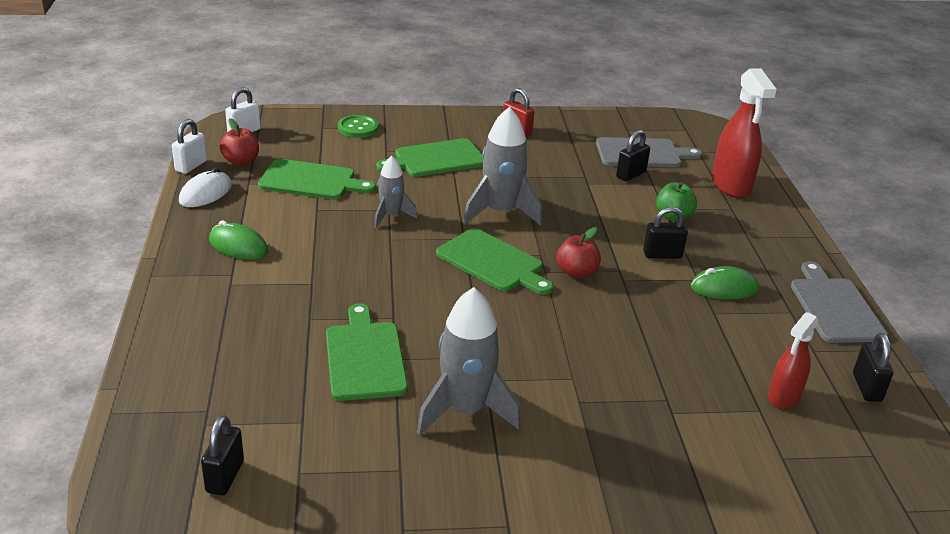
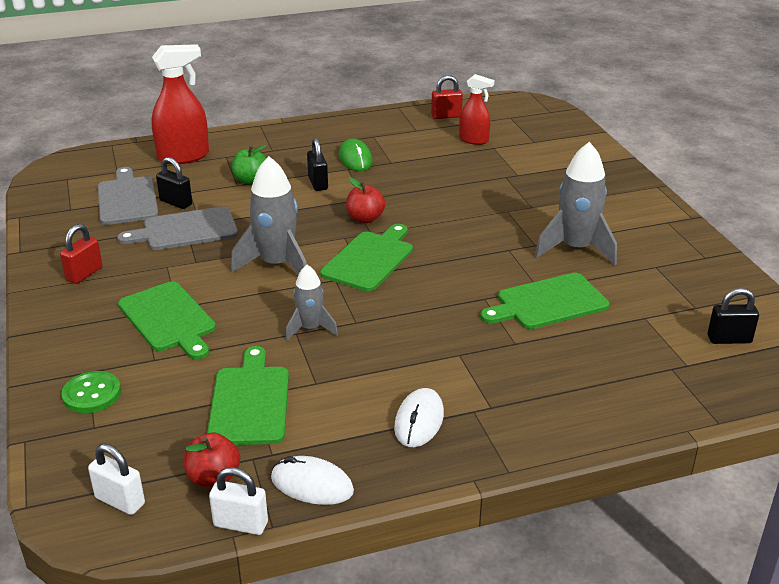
camera: 100 degrees left, 0 degrees up
(238, 246) = (419, 421): green mouse -> white mouse
(834, 307) = (359, 122): grey cutting board -> grey cutting board (186, 230)
(867, 388) = (446, 116): black padlock -> red padlock

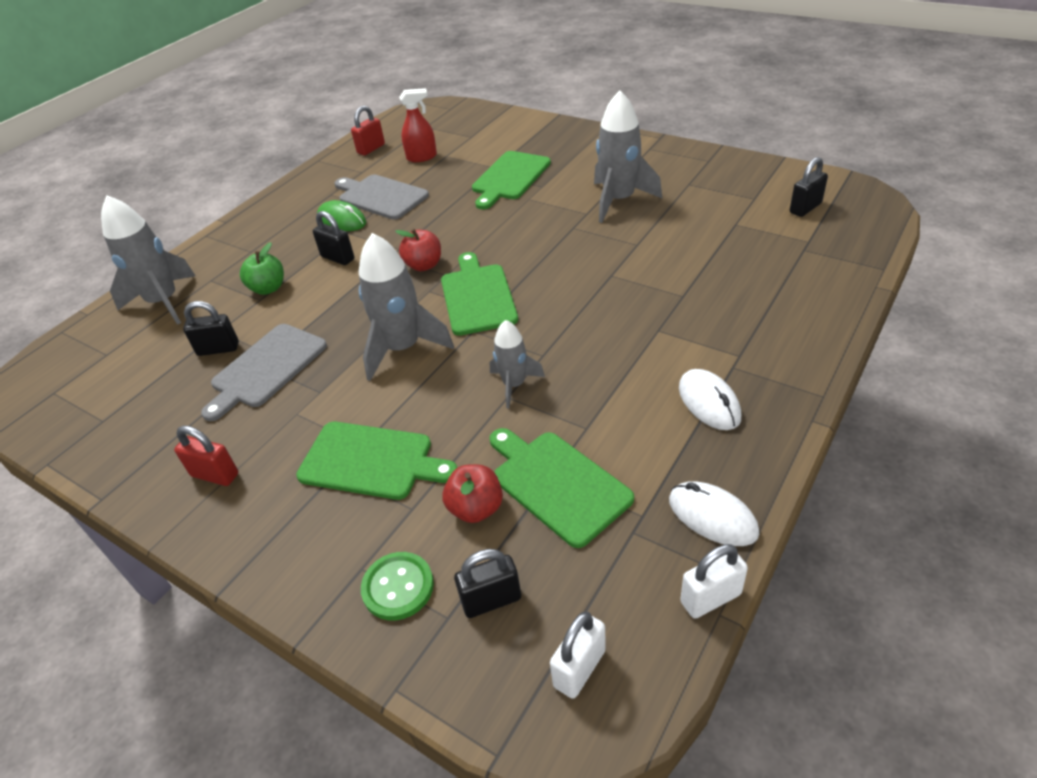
camera: 35 degrees left, 10 degrees up
(84, 274) = (215, 475): red padlock -> red padlock turned 60 degrees counterclockwise
(120, 501) = (579, 668): white padlock -> white padlock turned 45 degrees counterclockwise
(126, 435) = (491, 600): none -> black padlock
(127, 199) = (157, 374): grey cutting board -> grey cutting board (381, 196)
(184, 156) = (164, 302): red spray bottle -> grey rocket
(213, 478) = (627, 576): red apple -> red apple (476, 508)
(312, 485) = (712, 516): white mouse -> white mouse turned 60 degrees clockwise
(548, 303) = (659, 251): green cutting board -> green cutting board (510, 178)

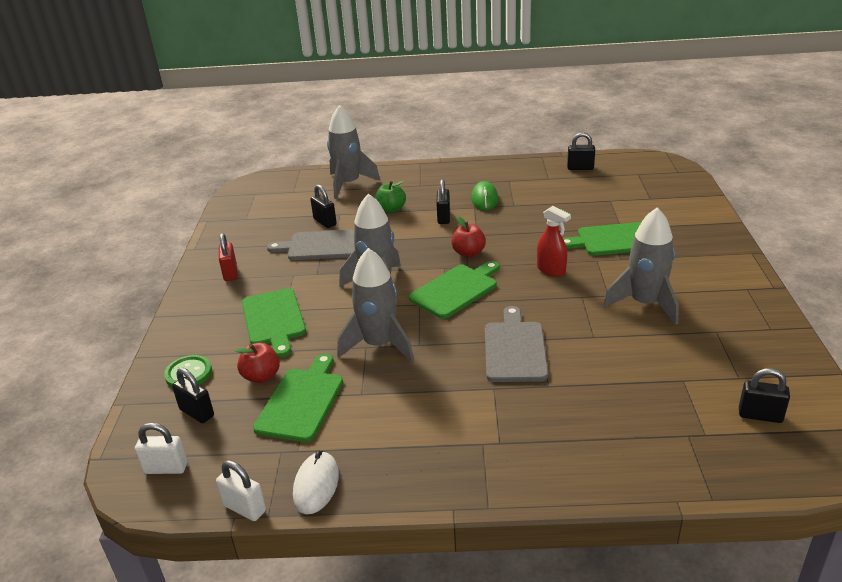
camera: 55 degrees right, 10 degrees down
(371, 149) = (580, 168): red padlock -> black padlock
(381, 196) = (527, 199): grey cutting board -> grey cutting board (515, 349)
(422, 157) = (595, 192): red spray bottle -> red spray bottle (551, 270)
(514, 385) = (379, 345): grey rocket -> grey rocket, size x1.72
(709, 402) = (431, 444): white mouse -> none

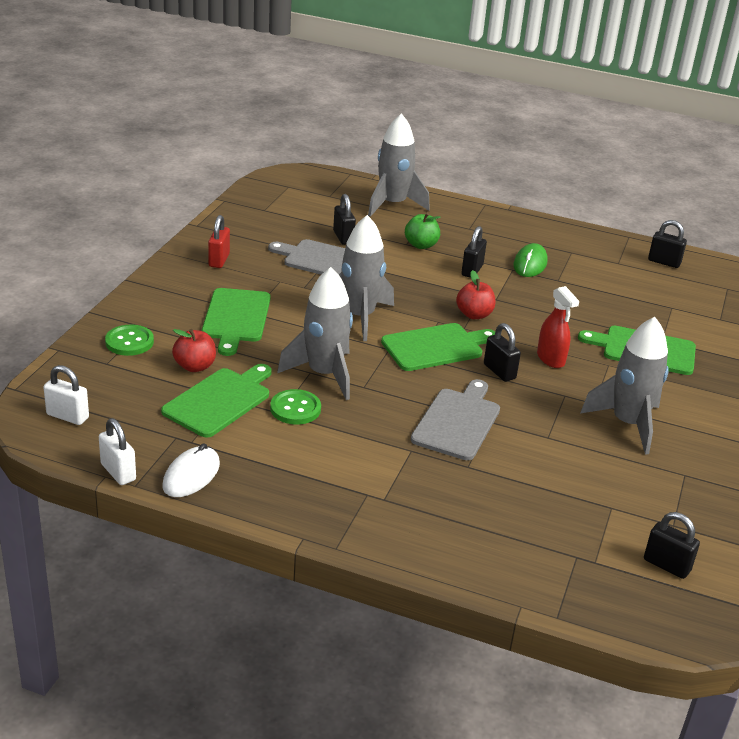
camera: 15 degrees right, 0 degrees up
(197, 413) = (119, 379): black padlock -> black padlock (499, 371)
(373, 385) = (295, 409): none -> green button

